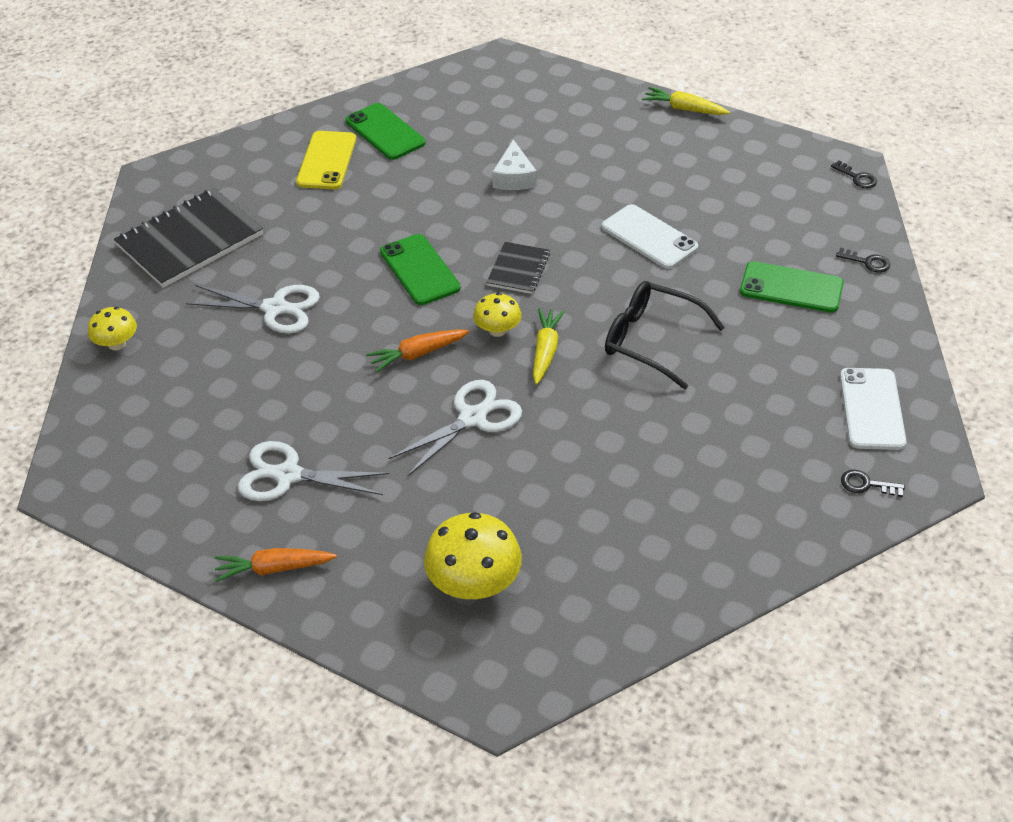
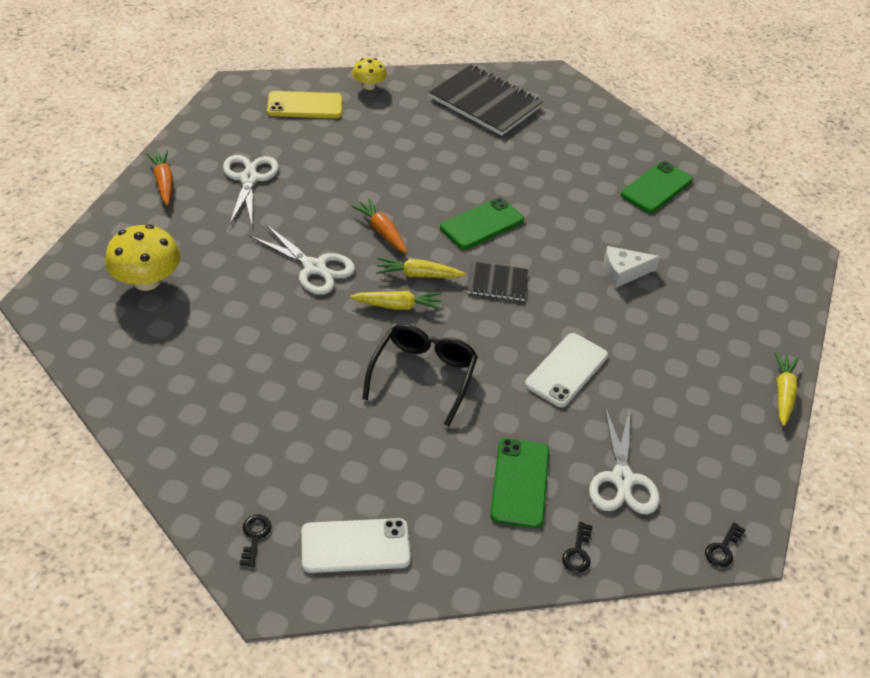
camera: 75 degrees right, 0 degrees up
(275, 308) = (419, 152): white scissors -> white scissors (622, 479)
(327, 161) = (604, 159): yellow phone -> yellow phone (305, 105)
(497, 330) = (418, 275): yellow mushroom -> yellow carrot

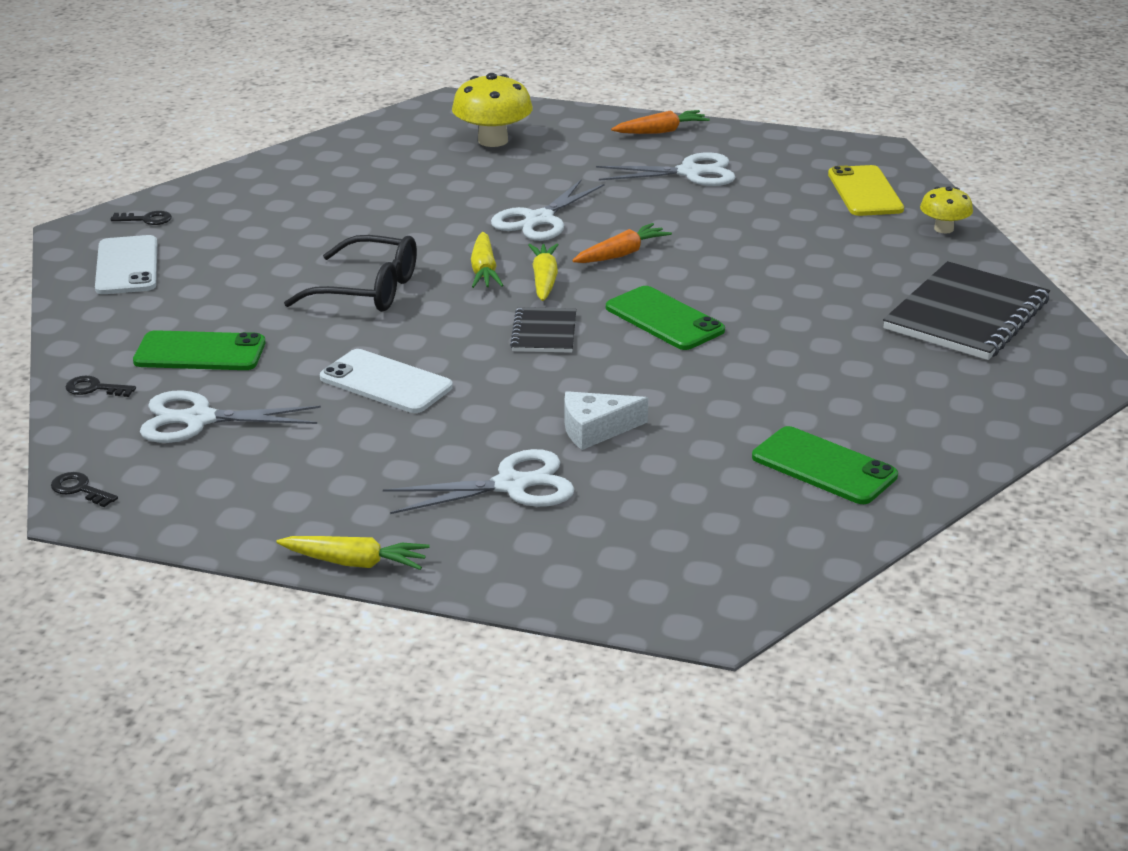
camera: 90 degrees right, 15 degrees down
(623, 272) = (595, 429): white cheese -> white cheese turned 90 degrees counterclockwise
(690, 316) = (512, 485): none -> white scissors

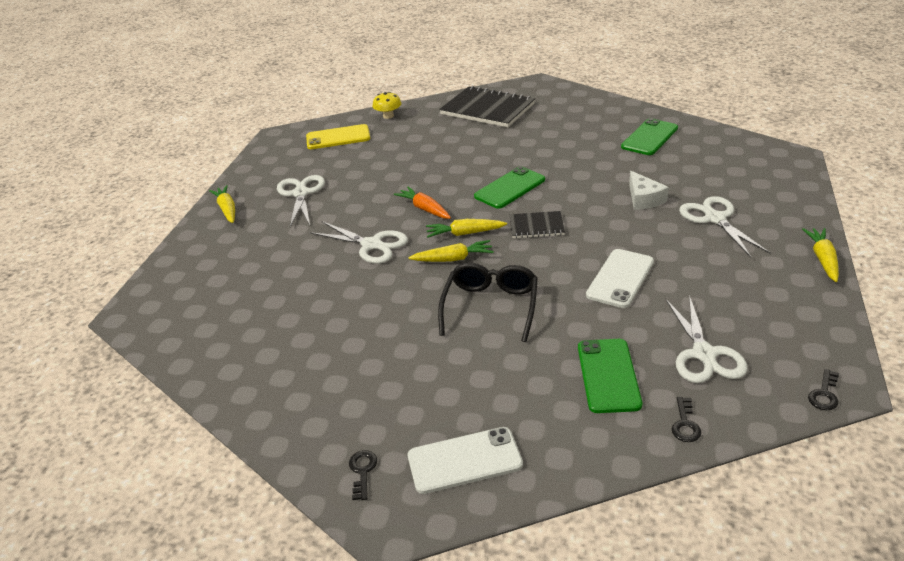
camera: 90 degrees left, 5 degrees up
(493, 140) = (223, 282): yellow mushroom -> none
(661, 131) = (227, 209): orange carrot -> yellow carrot

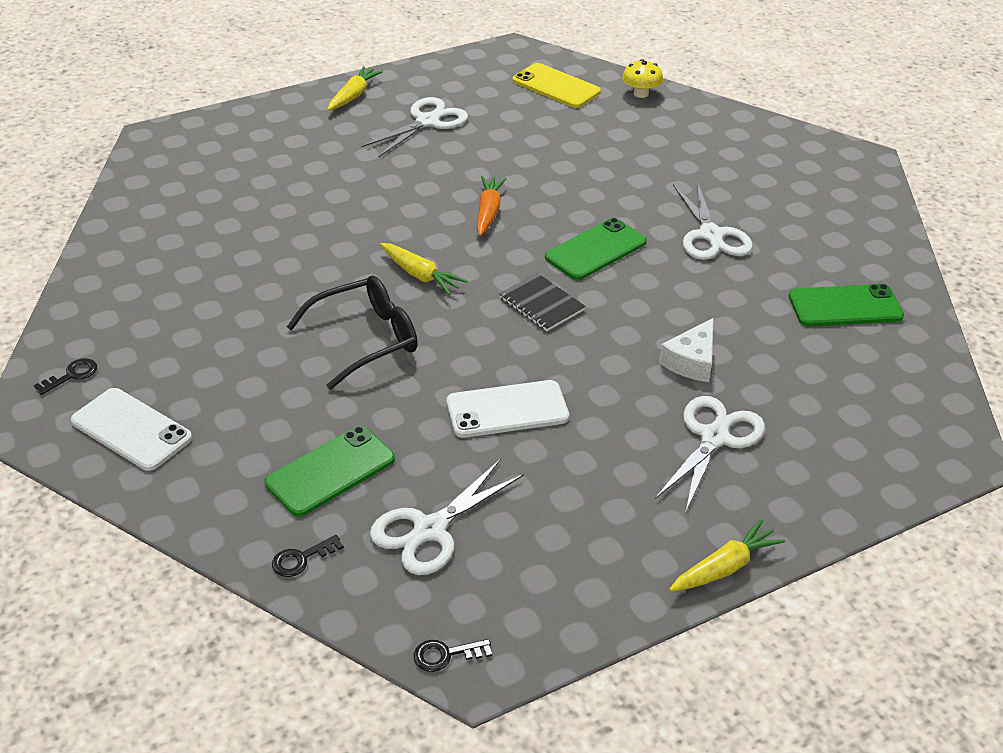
camera: 45 degrees right, 5 degrees up
(372, 245) = (389, 212): white scissors -> white scissors (711, 235)
(465, 233) = (473, 261): yellow carrot -> none
(487, 109) = (747, 152): black notebook -> none
(510, 188) = (596, 250): green phone -> green phone turned 45 degrees counterclockwise

